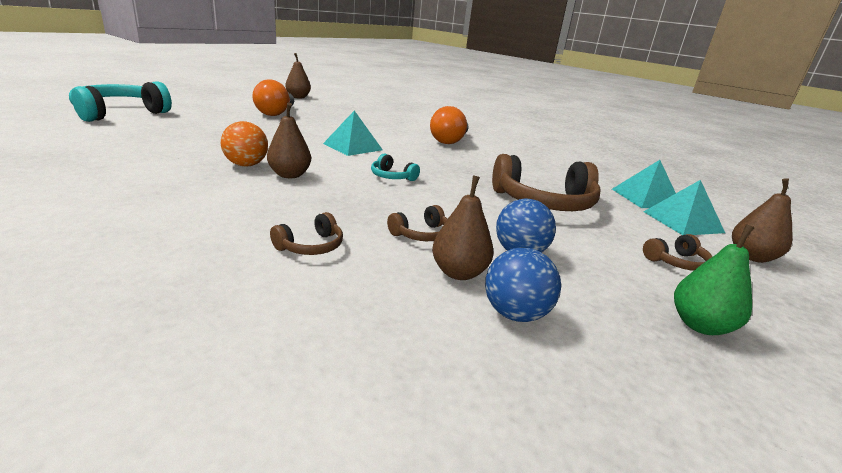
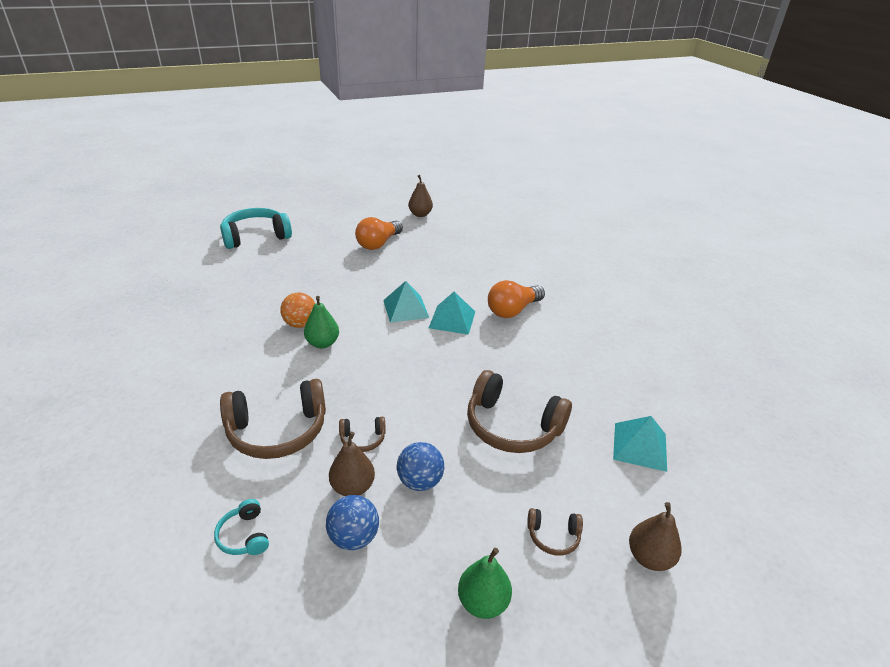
camera: 30 degrees right, 10 degrees up
(289, 175) = (322, 343): brown pear -> green pear
(311, 246) = (277, 431): brown headphones -> brown headphones, size x2.16
(392, 177) = (403, 360): turquoise headphones -> turquoise headphones (244, 536)
(682, 222) = (636, 491): turquoise pyramid -> turquoise pyramid (452, 319)

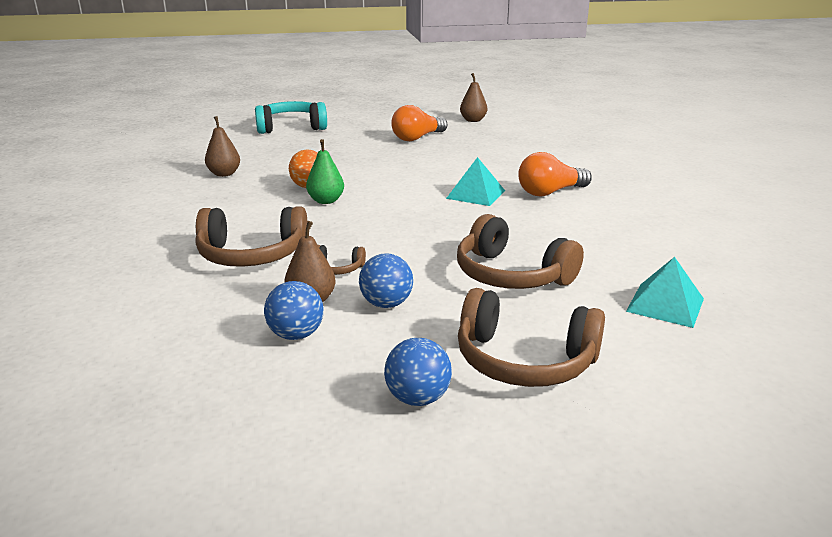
camera: 15 degrees right, 10 degrees down
(244, 536) = (185, 321): turquoise headphones -> none
(405, 308) = (426, 183): turquoise pyramid -> none
(483, 602) = (418, 398): green pear -> blue ball
(553, 536) = (524, 361): brown headphones -> brown headphones, size x2.16
(649, 557) = (640, 391): brown pear -> brown pear (224, 174)

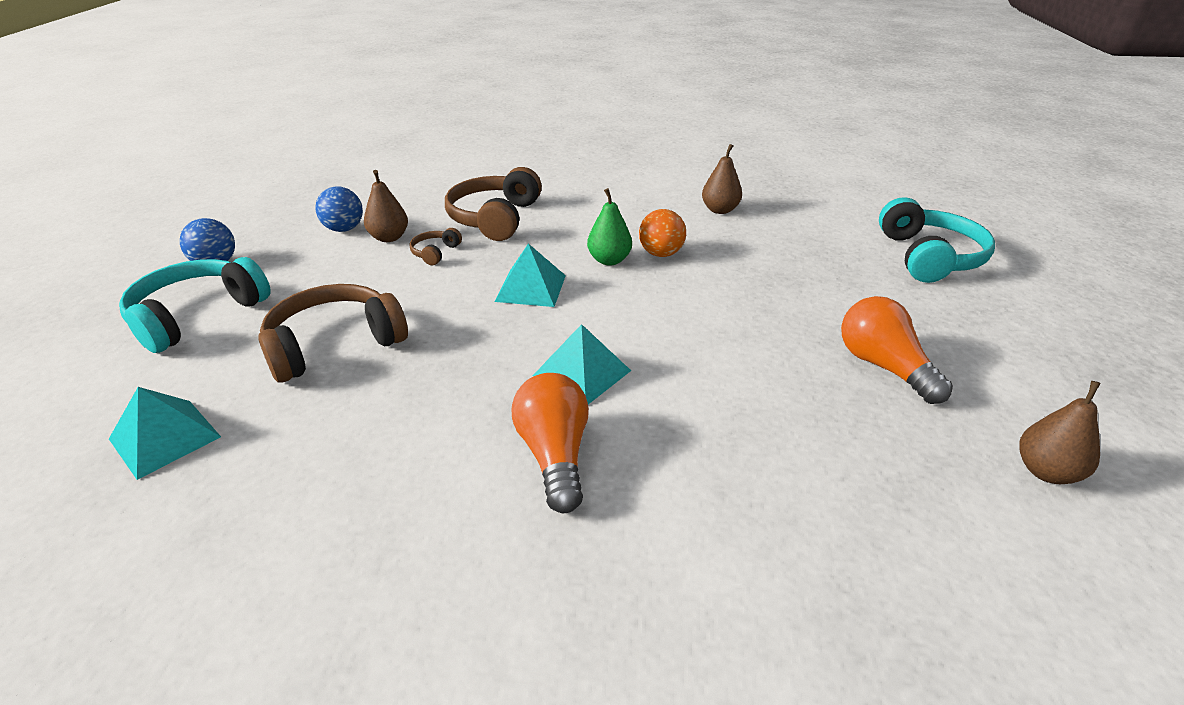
camera: 105 degrees right, 10 degrees up
(383, 221) = (531, 288): none -> turquoise pyramid
(386, 304) = (350, 268): blue ball -> none
(524, 361) = (197, 315): brown headphones -> turquoise headphones

